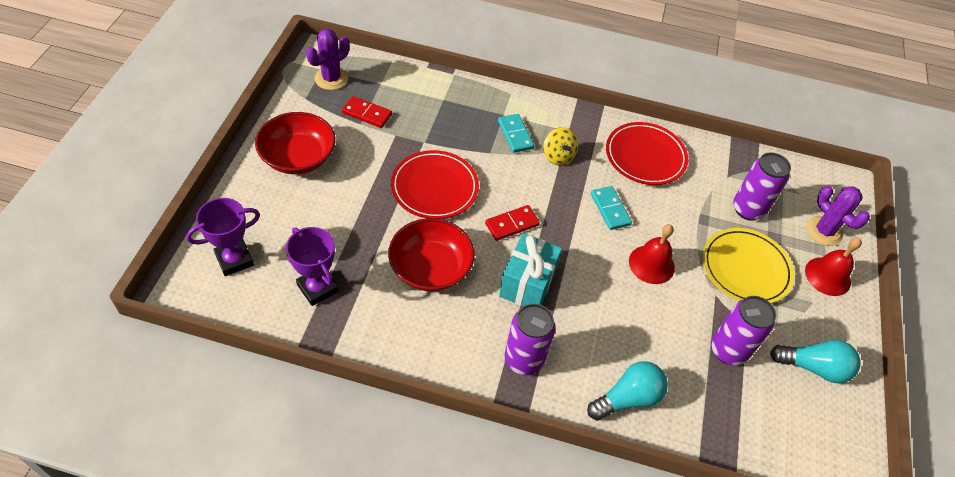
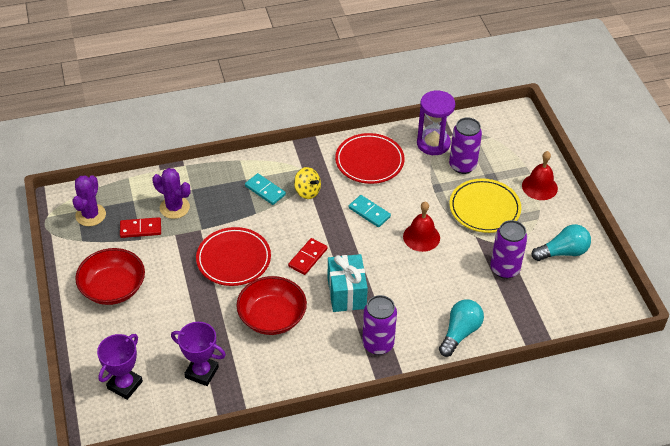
camera: 25 degrees left, 5 degrees down
(728, 170) = (433, 143): none -> purple hourglass
(824, 231) = (520, 156): purple cactus -> purple cactus (174, 207)

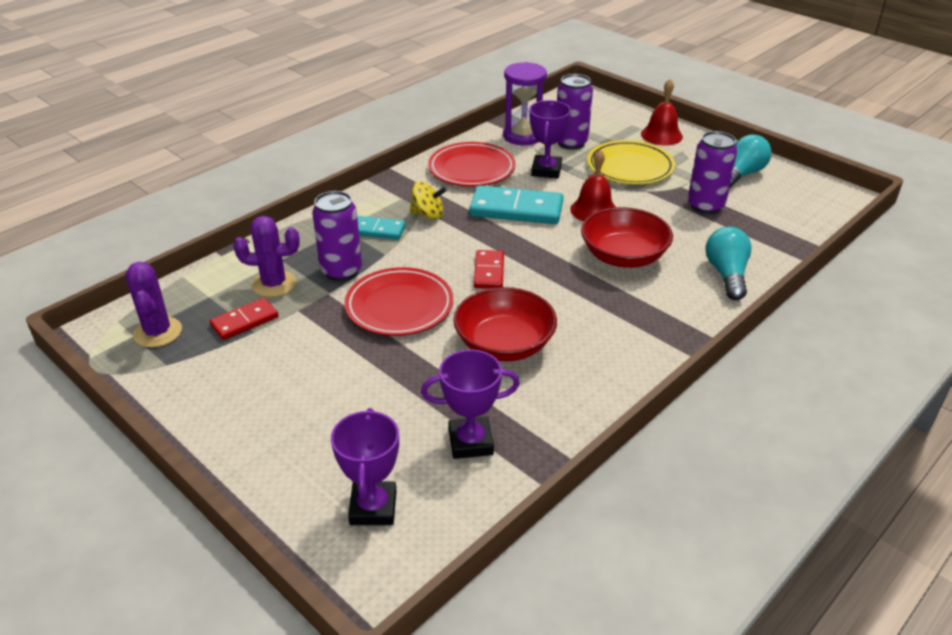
camera: 30 degrees left, 10 degrees down
(113, 288) = (257, 399): red bowl -> red bowl (623, 256)
(346, 293) = (568, 287): turquoise gift -> none
(369, 212) = (516, 209): turquoise domino -> turquoise domino, size x1.72
(378, 344) = (654, 320): purple can -> purple can (341, 271)
(420, 185) = (546, 170): none -> purple trophy

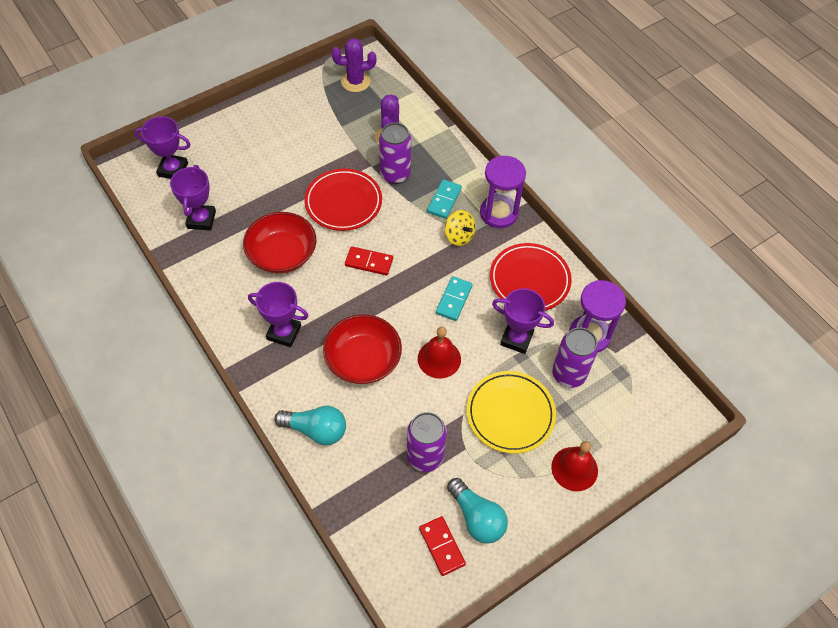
camera: 100 degrees right, 20 degrees up
(244, 321) = (353, 121): red domino -> red domino (442, 546)
(386, 193) = (498, 213): none -> purple hourglass
(428, 215) = (459, 236): yellow spinning top -> yellow spinning top turned 60 degrees counterclockwise
(516, 209) = (454, 300): turquoise domino -> turquoise domino, size x0.58
(621, 320) = (284, 332): none -> purple trophy

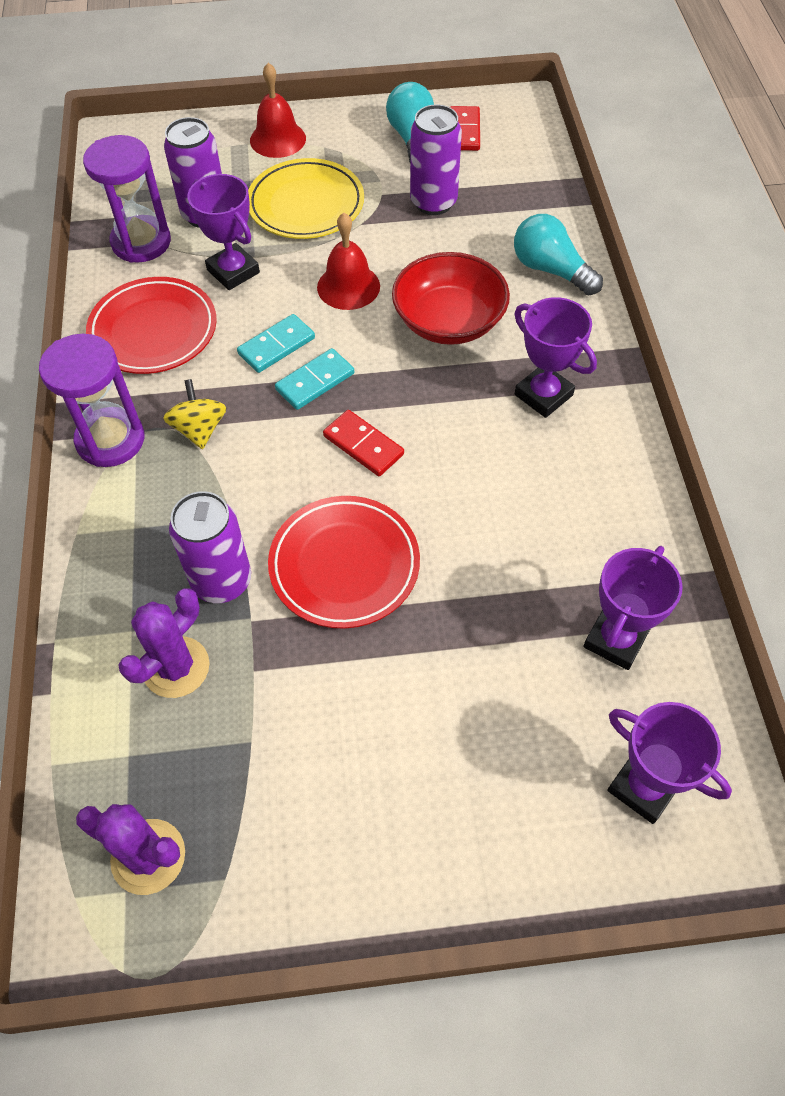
camera: 150 degrees left, 0 degrees up
(282, 254) = (495, 513): red bowl -> none
(444, 200) = (176, 497): turquoise domino -> turquoise domino (315, 382)

